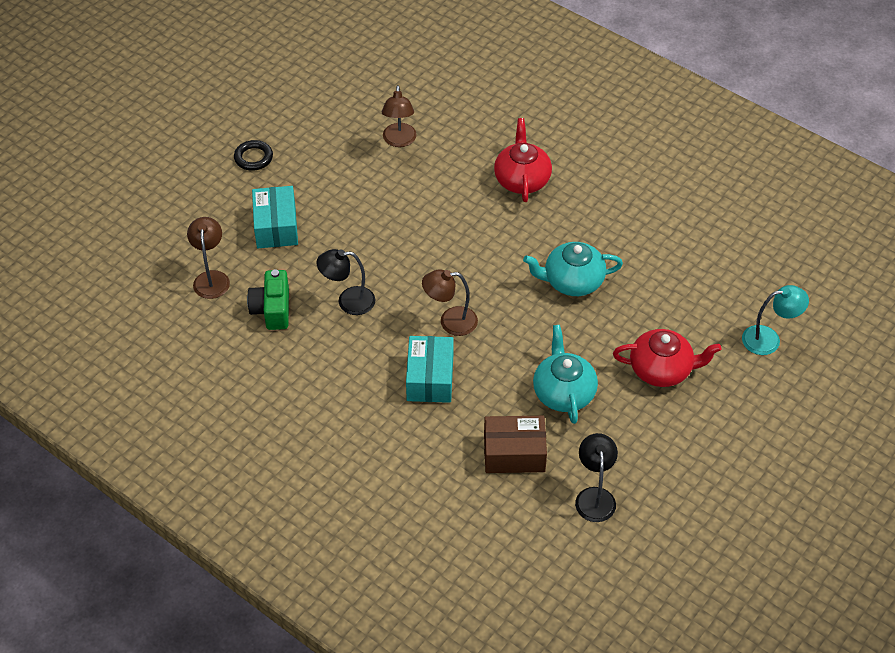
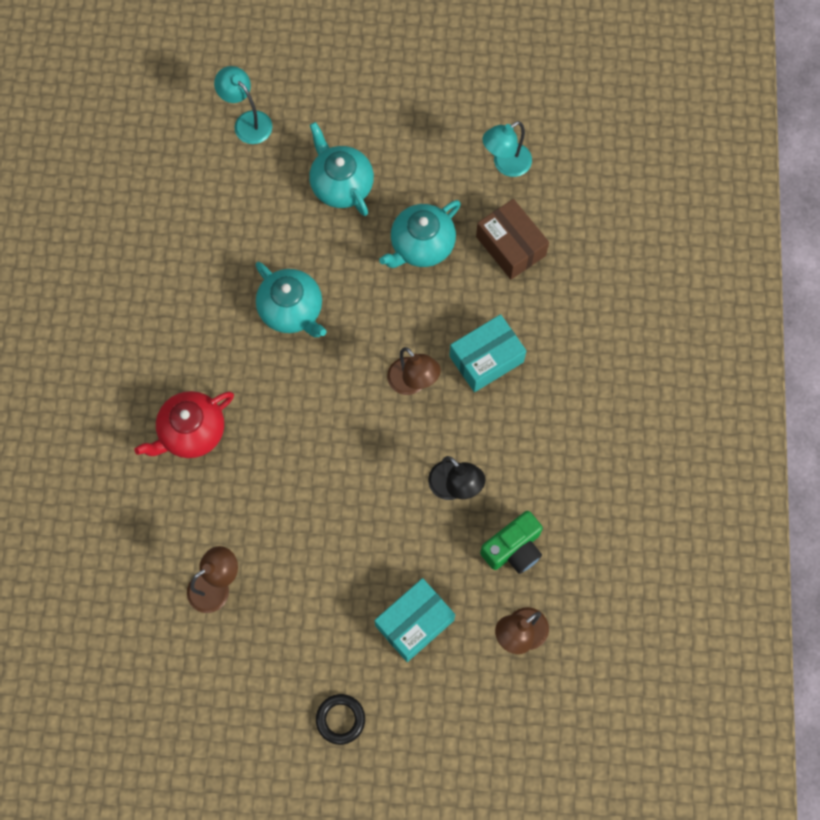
camera: 125 degrees left, 20 degrees up
(594, 496) = (505, 164): black lamp -> turquoise lamp
(661, 370) = (341, 184): red teapot -> turquoise teapot

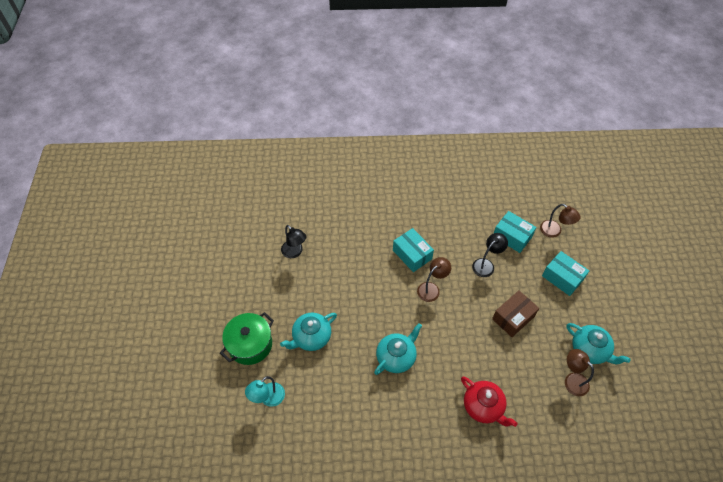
camera: 95 degrees left, 15 degrees down
(338, 97) = (250, 344): none -> green pot
(340, 719) = (622, 308): black ring -> none
(421, 245) = (348, 291): turquoise teapot -> turquoise teapot (590, 350)
(505, 164) = (295, 252): turquoise lamp -> black lamp
(511, 246) = (344, 247): brown box -> brown box (513, 318)
(513, 548) = (512, 236): green camera -> turquoise box

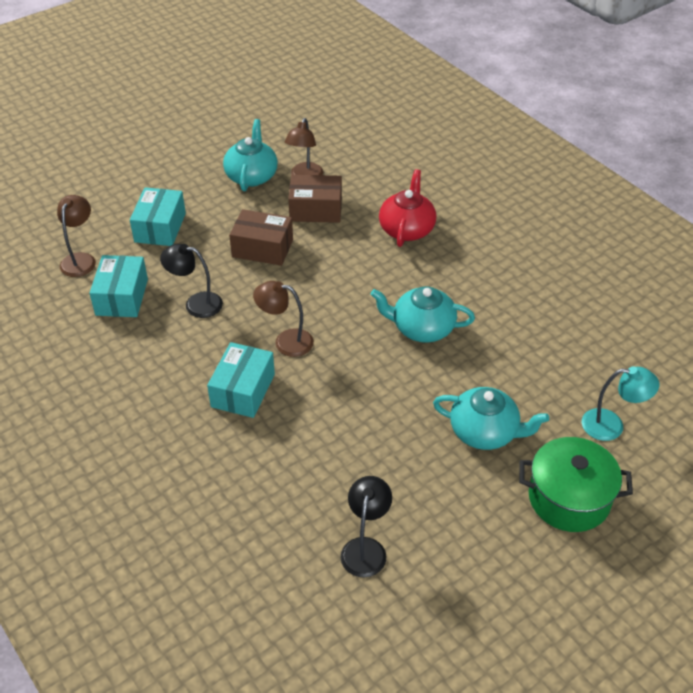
camera: 125 degrees left, 10 degrees down
(534, 366) = (315, 209): none -> brown box

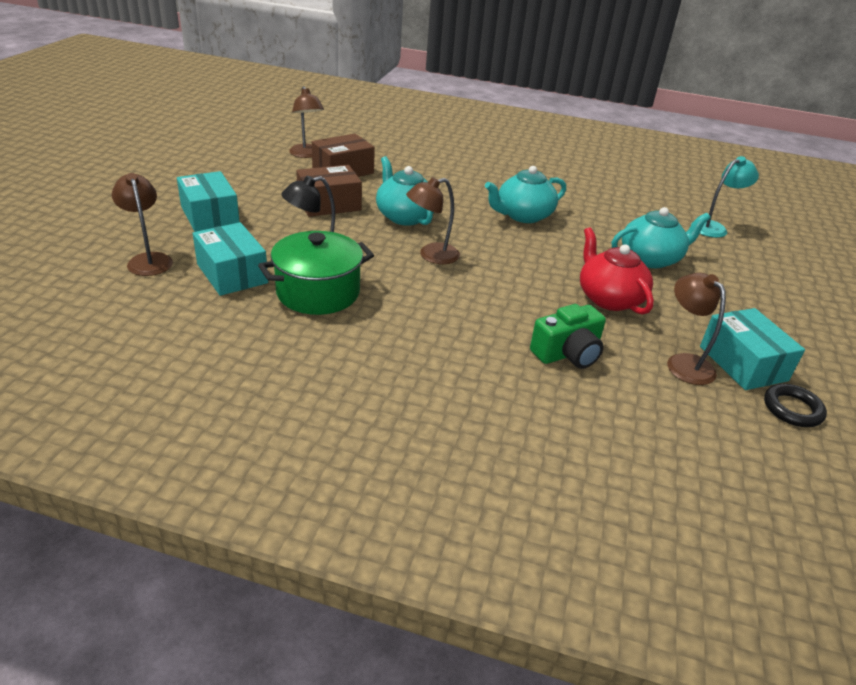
camera: 40 degrees left, 10 degrees down
(243, 390) = (440, 299): turquoise box -> turquoise box (743, 363)
(251, 176) = (257, 163): turquoise teapot -> turquoise teapot (404, 216)
(281, 489) = (567, 353): none -> green camera
(365, 548) = (683, 363): black lamp -> brown lamp
(400, 637) = (792, 409): none -> black ring
(407, 229) = (431, 165): red teapot -> red teapot (609, 298)
(569, 498) = (753, 275): green pot -> green pot (318, 292)

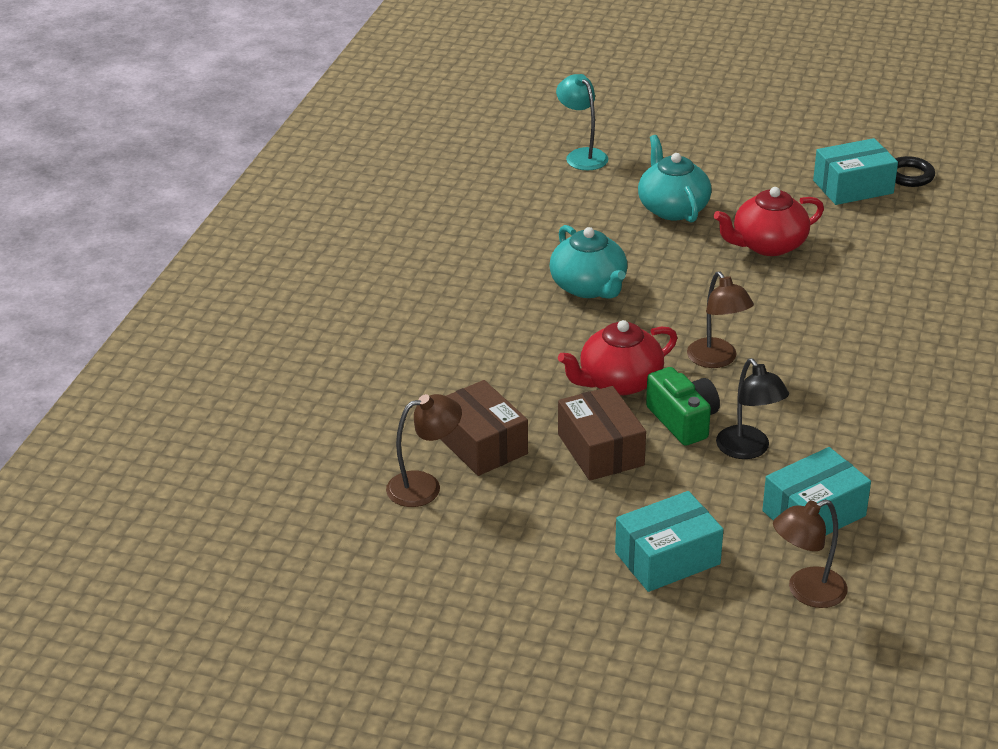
camera: 85 degrees left, 0 degrees up
(318, 292) = (830, 441): green pot -> none
(404, 216) = (619, 382): turquoise teapot -> red teapot
(567, 353) = (878, 279): green camera -> green camera (683, 420)
(683, 363) = (865, 217): brown lamp -> none

